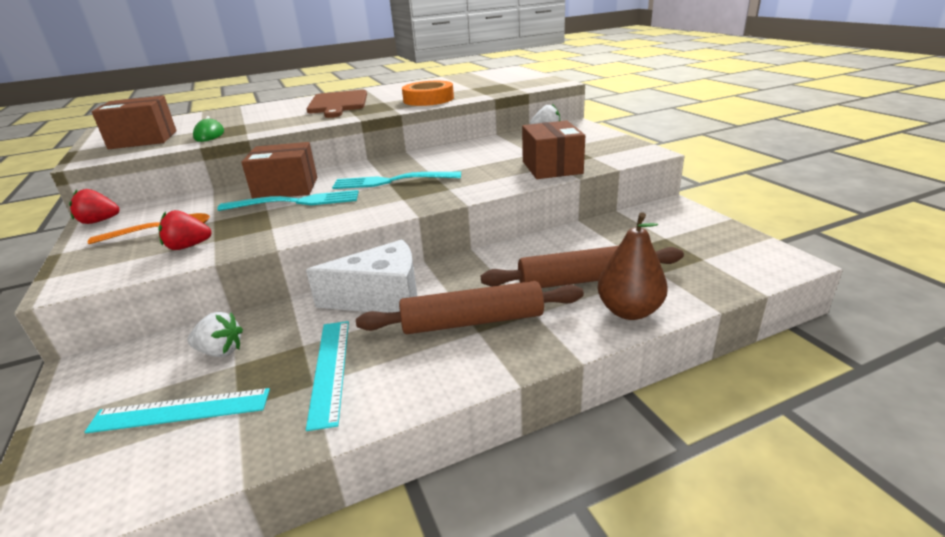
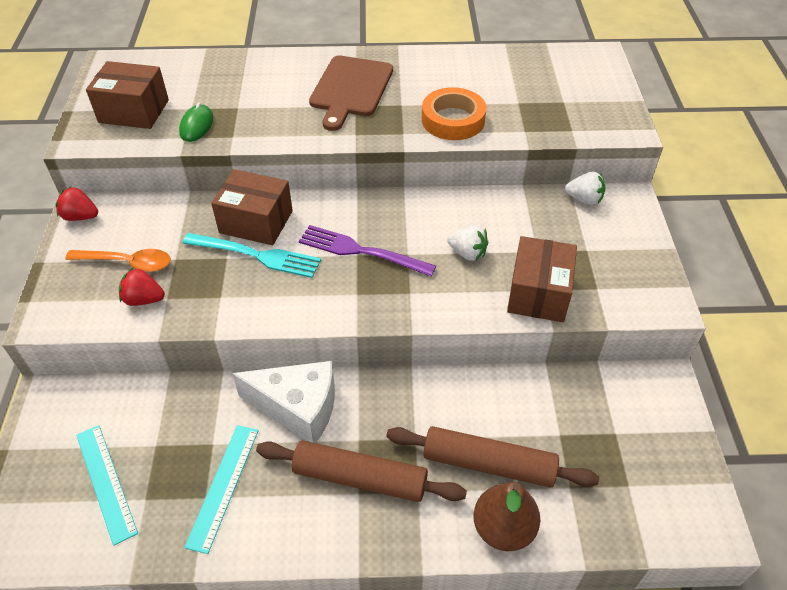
camera: 20 degrees right, 20 degrees up
(180, 410) = (106, 482): turquoise ruler -> turquoise ruler turned 45 degrees clockwise
(220, 351) = (149, 423): white strawberry -> white strawberry (467, 253)
(392, 181) = (361, 251): turquoise fork -> purple fork

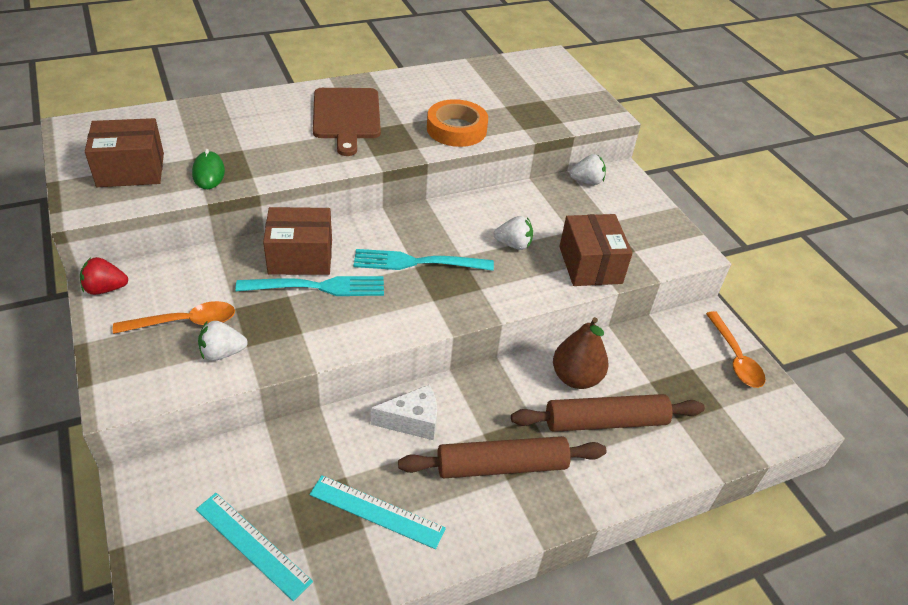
camera: 25 degrees left, 5 degrees down
(144, 299) = (222, 353): red strawberry -> white strawberry
(223, 486) = (376, 511): turquoise ruler -> turquoise ruler turned 60 degrees counterclockwise
(298, 408) = (412, 421): white cheese -> white cheese, size x0.66
(361, 251) = (417, 262): purple fork -> turquoise fork
(503, 528) = (644, 470): brown pear -> brown pear (576, 378)
(673, 434) = (735, 357): none -> orange spoon

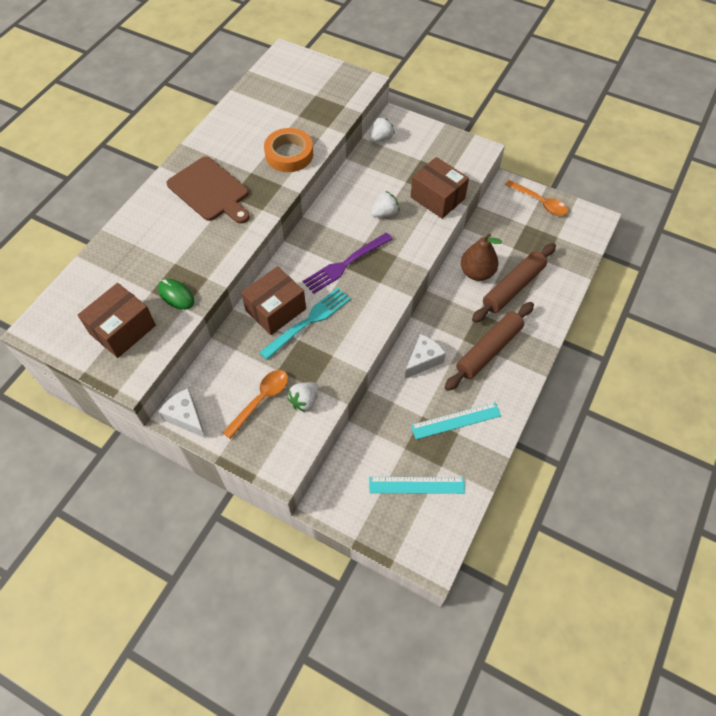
camera: 35 degrees left, 15 degrees up
(105, 289) = (186, 417): red strawberry -> white cheese
(417, 262) = (345, 264): turquoise fork -> purple fork

